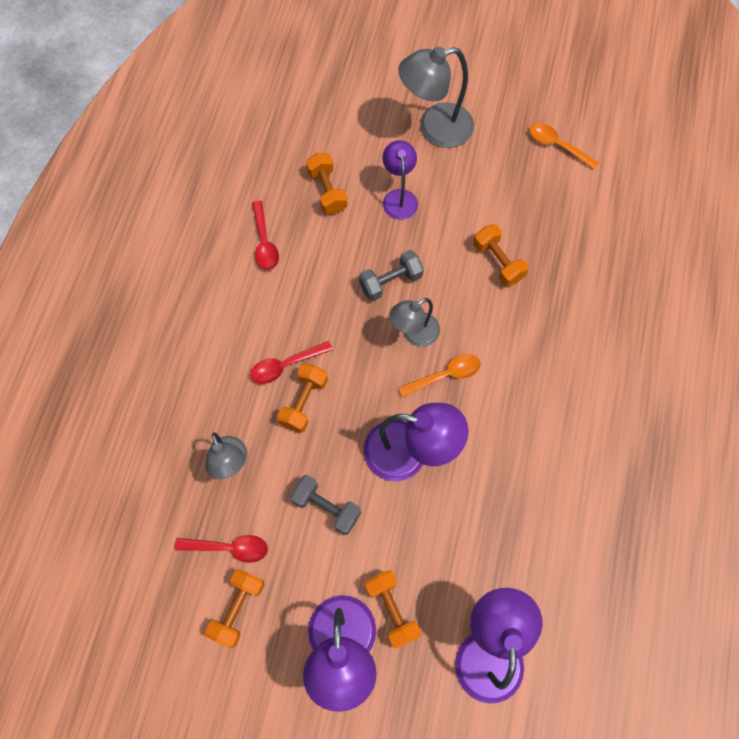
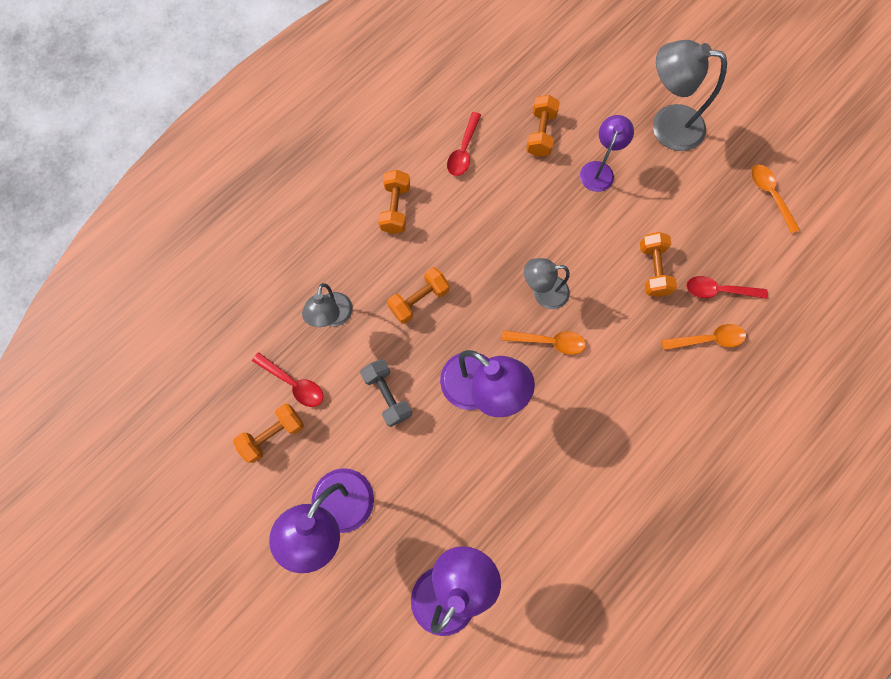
camera: 30 degrees right, 5 degrees up
(285, 365) = (421, 262): red spoon -> red spoon (718, 290)
(390, 282) = (549, 238): grey dumbbell -> none
(392, 609) = (391, 507): orange dumbbell -> orange dumbbell (395, 208)
(579, 297) = (708, 339): none -> orange spoon

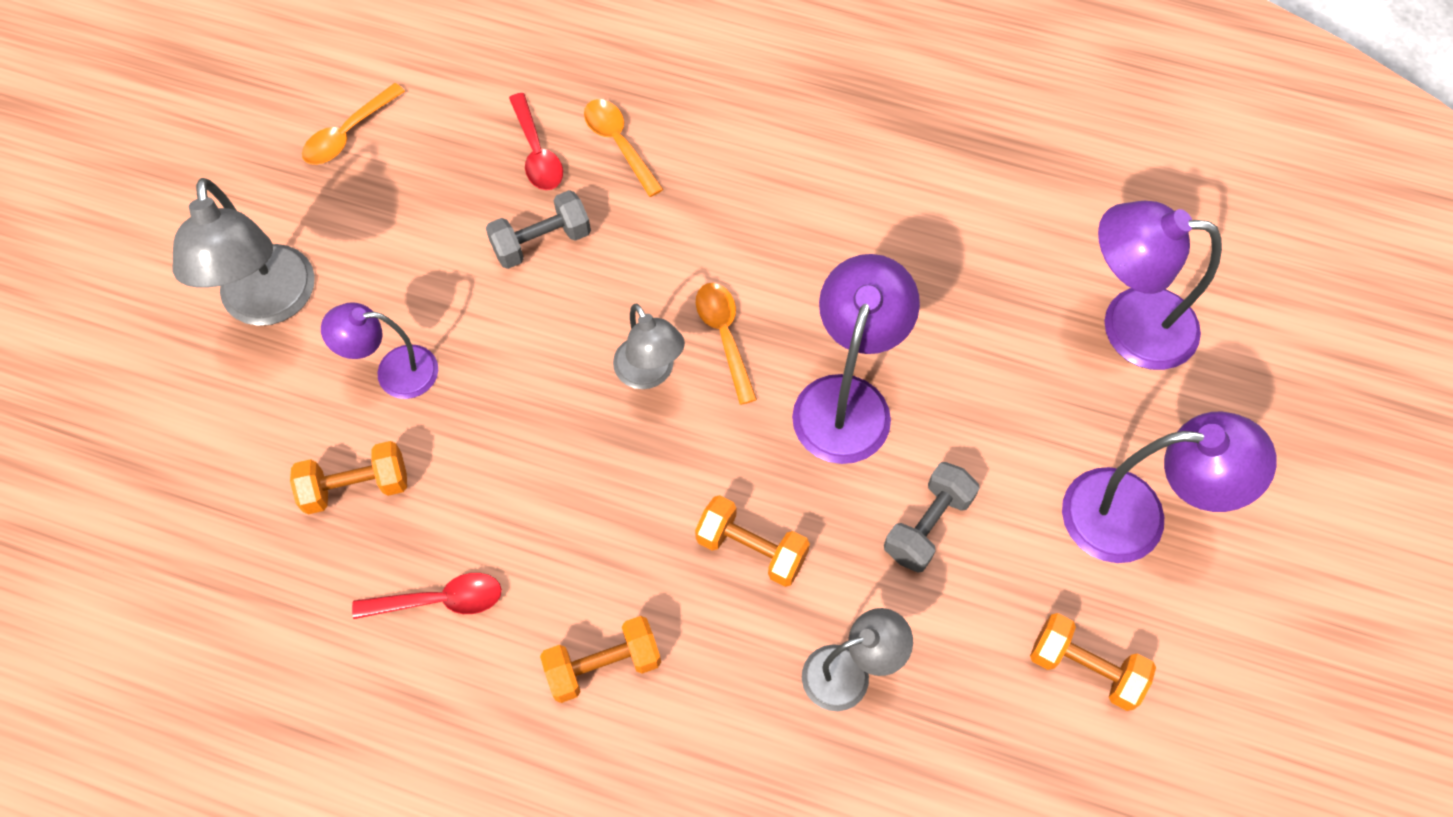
camera: 115 degrees left, 10 degrees down
(294, 383) = (990, 679): red spoon -> none
(653, 270) = (541, 242): orange dumbbell -> grey dumbbell

